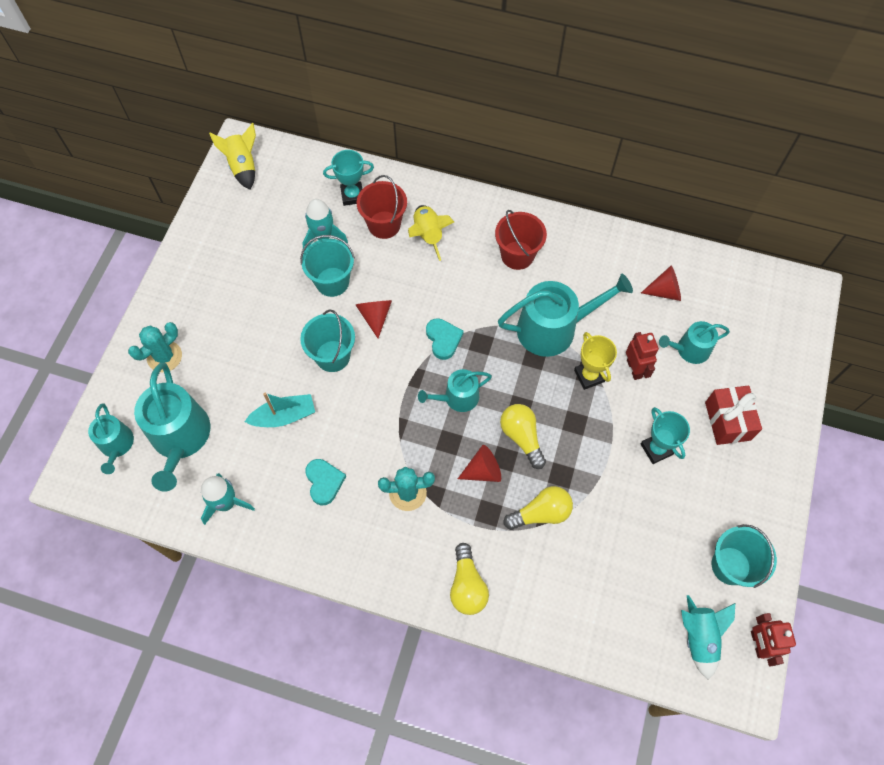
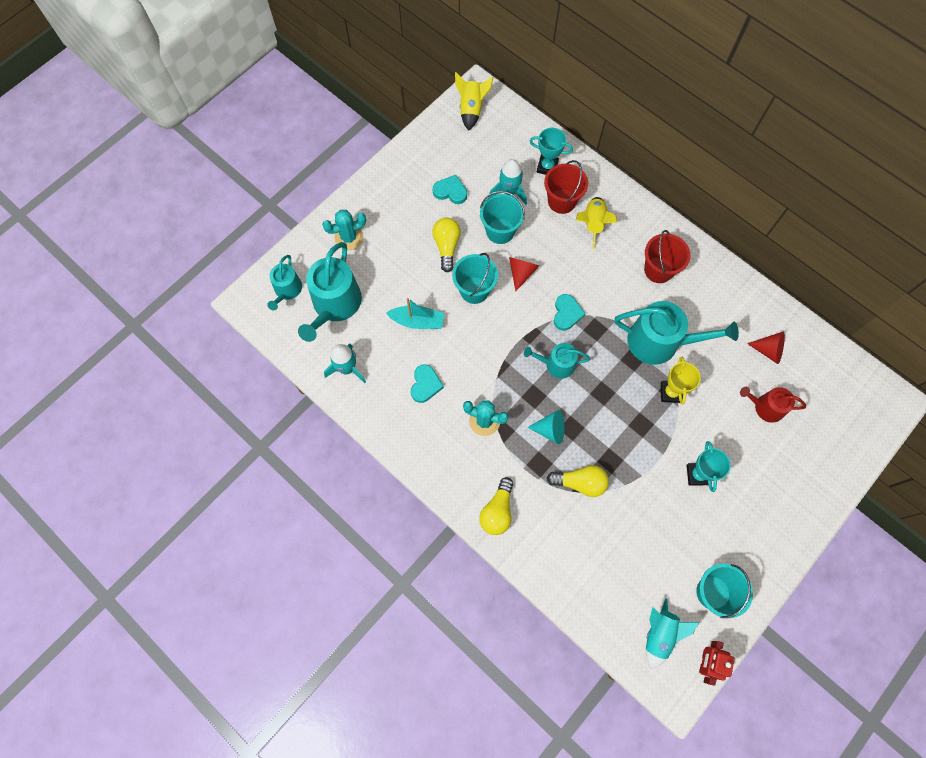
camera: 25 degrees right, 5 degrees up
(258, 261) = (450, 191): none -> turquoise heart
(483, 470) = (550, 430): red cone -> turquoise cone
(522, 437) = (593, 417): yellow light bulb -> yellow light bulb (447, 246)
(634, 369) = (711, 403): red robot -> none
(689, 350) = (765, 407): turquoise watering can -> red watering can
(727, 421) = (768, 478): red gift -> none

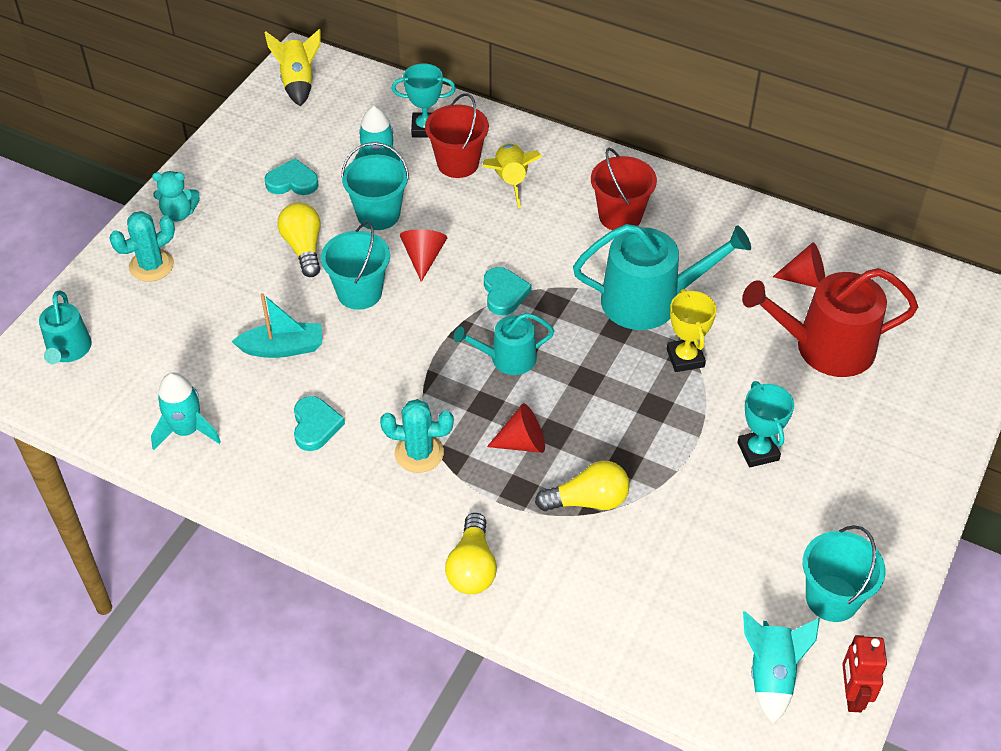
camera: 15 degrees left, 20 degrees down
(335, 305) = (148, 353): turquoise watering can -> none
(373, 200) = (179, 213): none -> turquoise teddy bear
(550, 430) = (522, 442): turquoise cone -> red cone
(765, 407) = (825, 347): red watering can -> red watering can, size x1.75

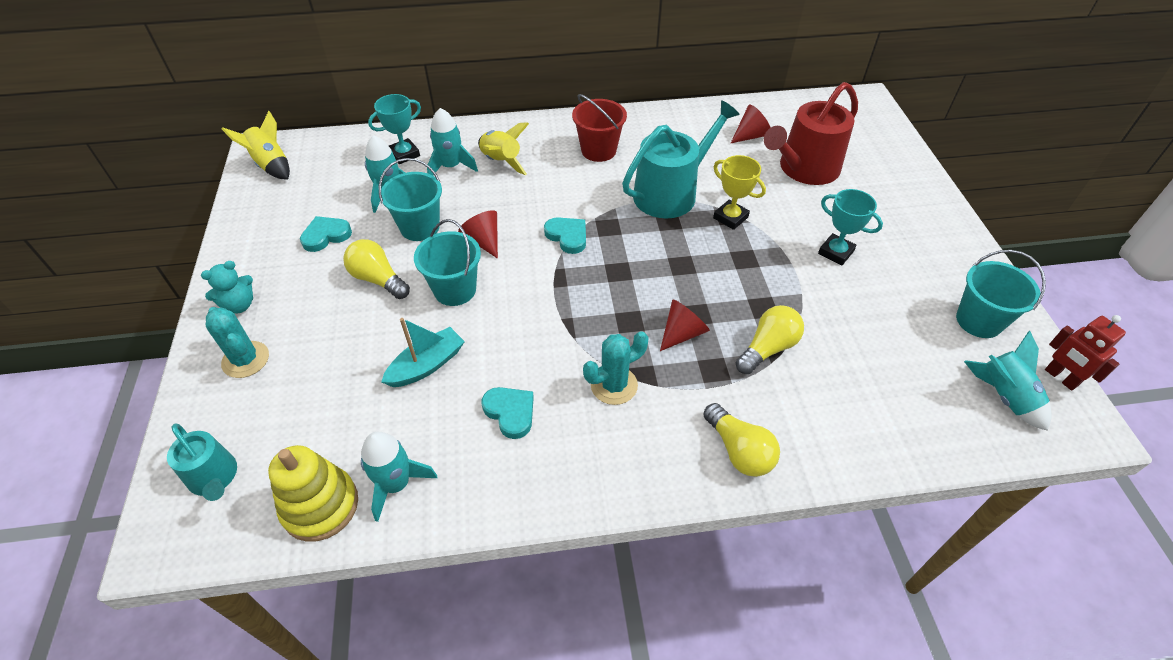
camera: 35 degrees left, 0 degrees up
(123, 414) = (320, 506): none -> yellow stacking toy
(151, 265) = (245, 359): turquoise cactus -> turquoise cactus turned 60 degrees counterclockwise
(458, 163) = (451, 166): red bucket -> turquoise rocket
(507, 358) = (613, 279): turquoise watering can -> none

